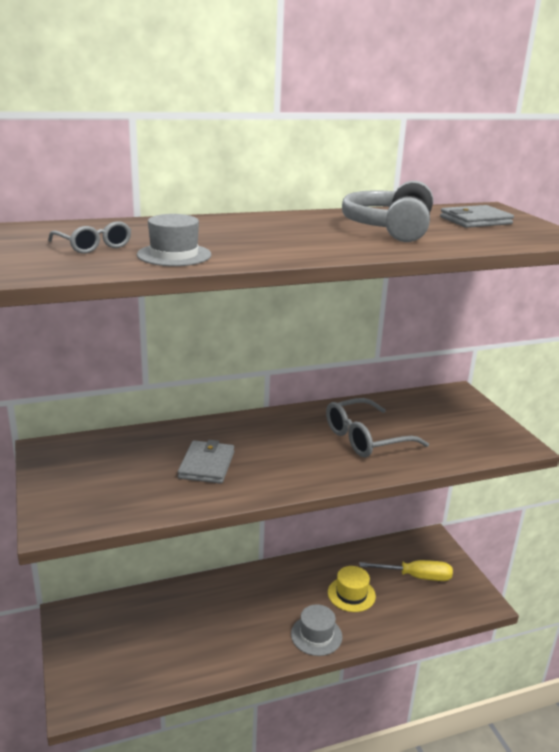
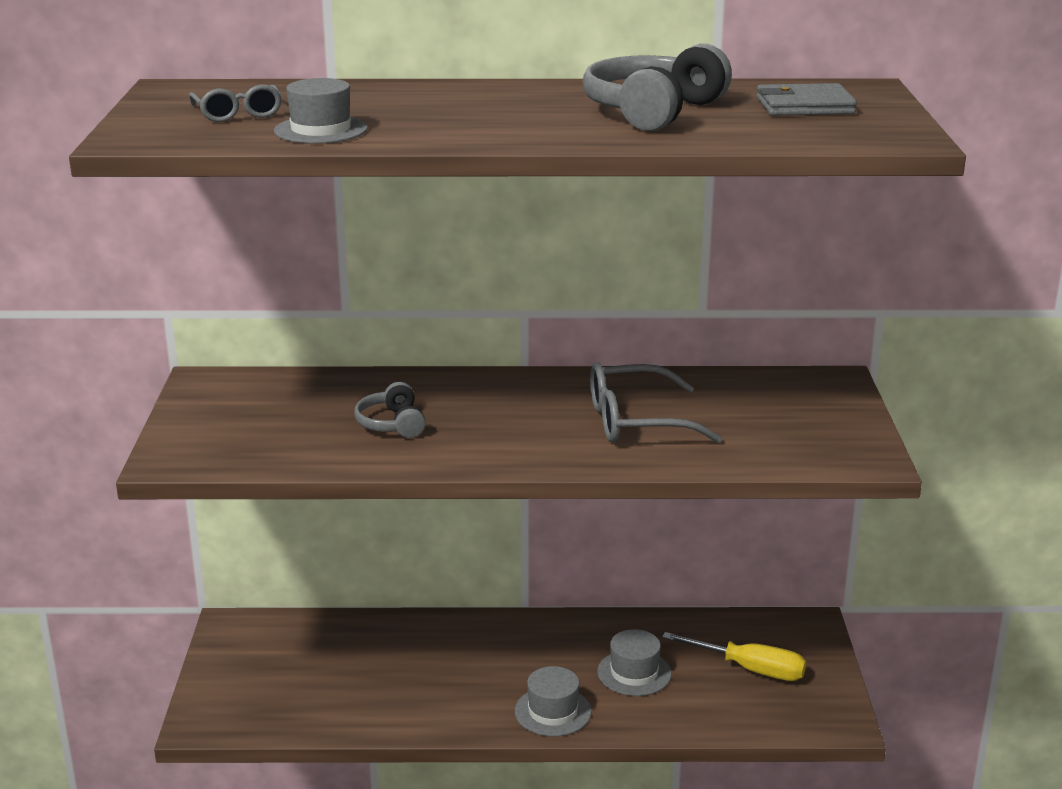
camera: 20 degrees right, 0 degrees up
(206, 465) = (392, 424): grey wallet -> grey headphones
(351, 594) = (634, 673): yellow hat -> grey hat

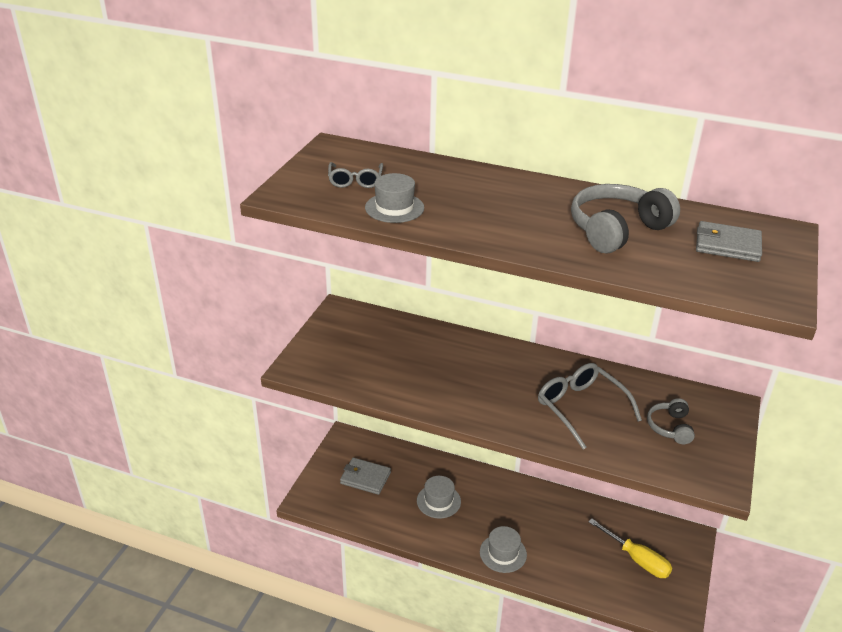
camera: 20 degrees right, 10 degrees up
(288, 670) = (365, 478): none -> grey wallet
(392, 424) = (431, 372): grey headphones -> grey headphones (670, 427)
(634, 673) = (563, 540): grey hat -> grey hat (438, 501)
(636, 421) = (580, 408): grey glasses -> grey glasses turned 45 degrees clockwise

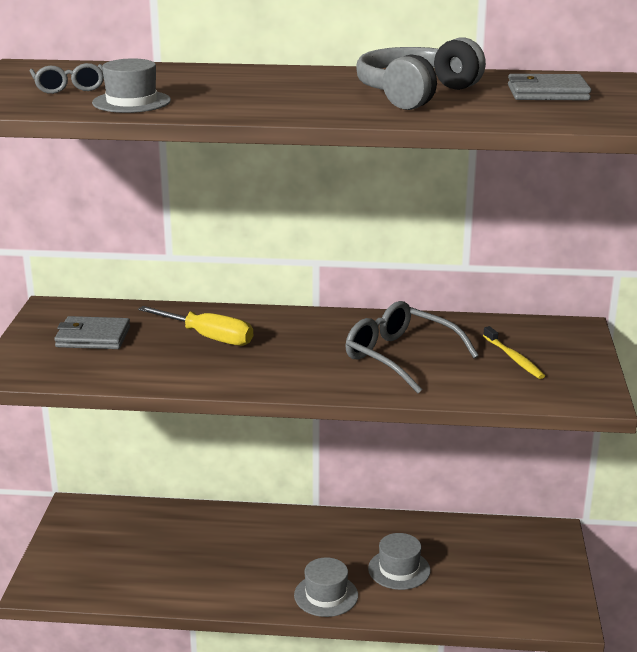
camera: 15 degrees left, 10 degrees down
(365, 478) = (115, 548): grey wallet -> grey wallet (93, 337)
(438, 501) = (223, 555): grey hat -> grey hat (399, 569)
(637, 559) = (496, 568): yellow screwdriver -> yellow screwdriver (208, 337)
(670, 427) = (513, 358): grey headphones -> yellow toothbrush

